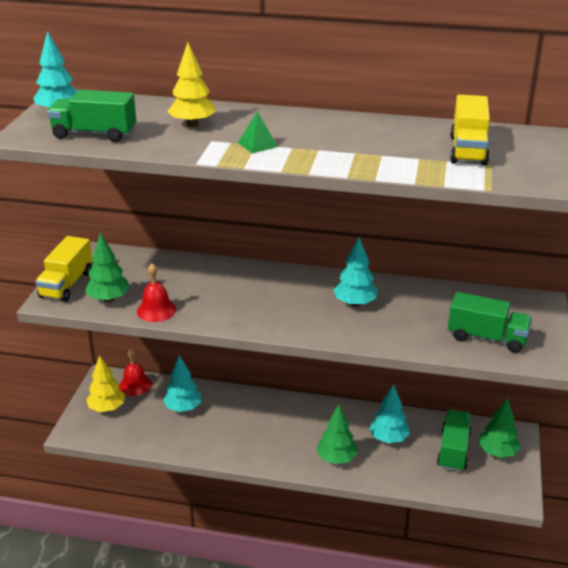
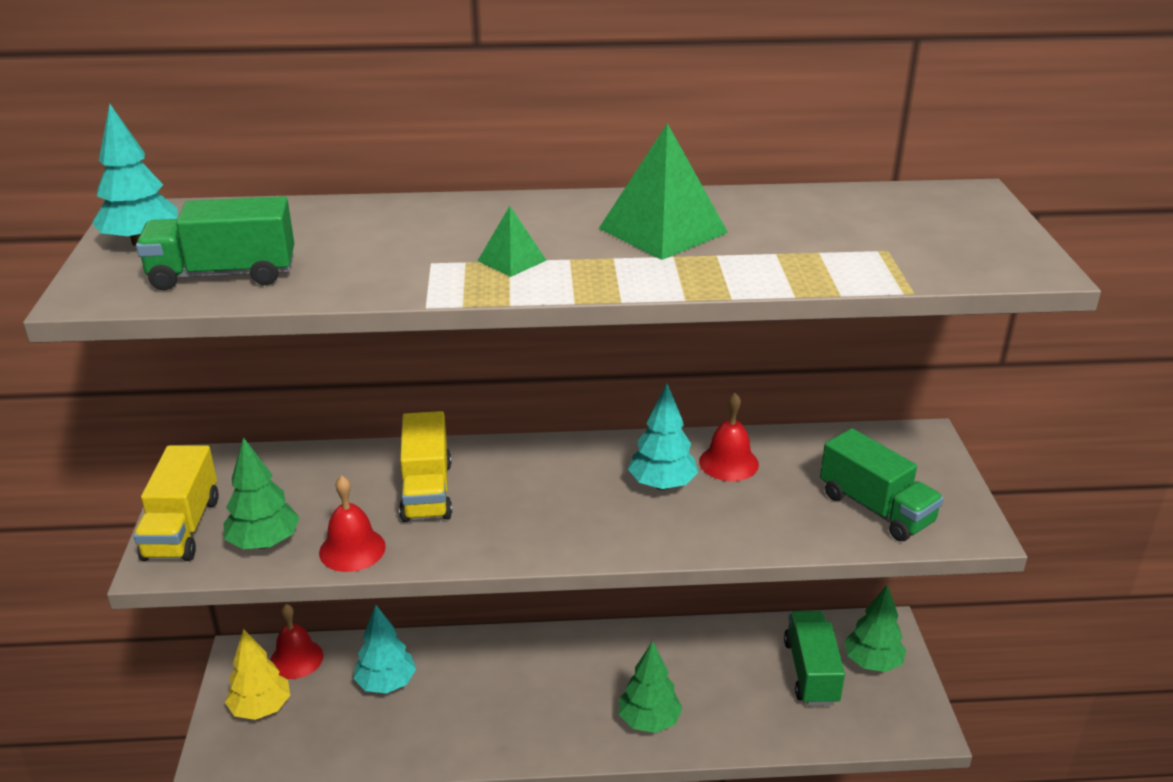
camera: 15 degrees left, 0 degrees up
(192, 124) = (386, 238): yellow tree -> none
(357, 138) = (663, 230): none -> green pyramid
(388, 438) = (713, 672): turquoise tree -> none
(403, 297) = (728, 463): none -> red bell
(468, 150) = (839, 231): yellow truck -> yellow truck (426, 491)
(487, 338) = (876, 508): green truck -> green truck turned 45 degrees clockwise

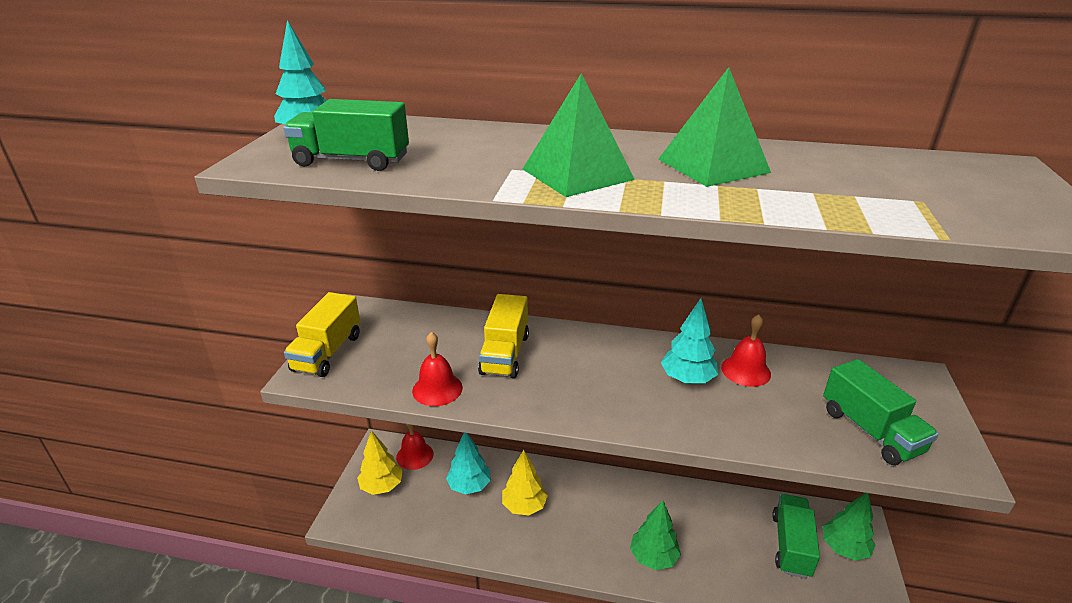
camera: 15 degrees right, 0 degrees up
(264, 542) = (378, 373): green tree -> none
(468, 694) = (524, 506): none -> yellow tree
(512, 260) = (577, 174): green pyramid -> green pyramid, size x1.96

